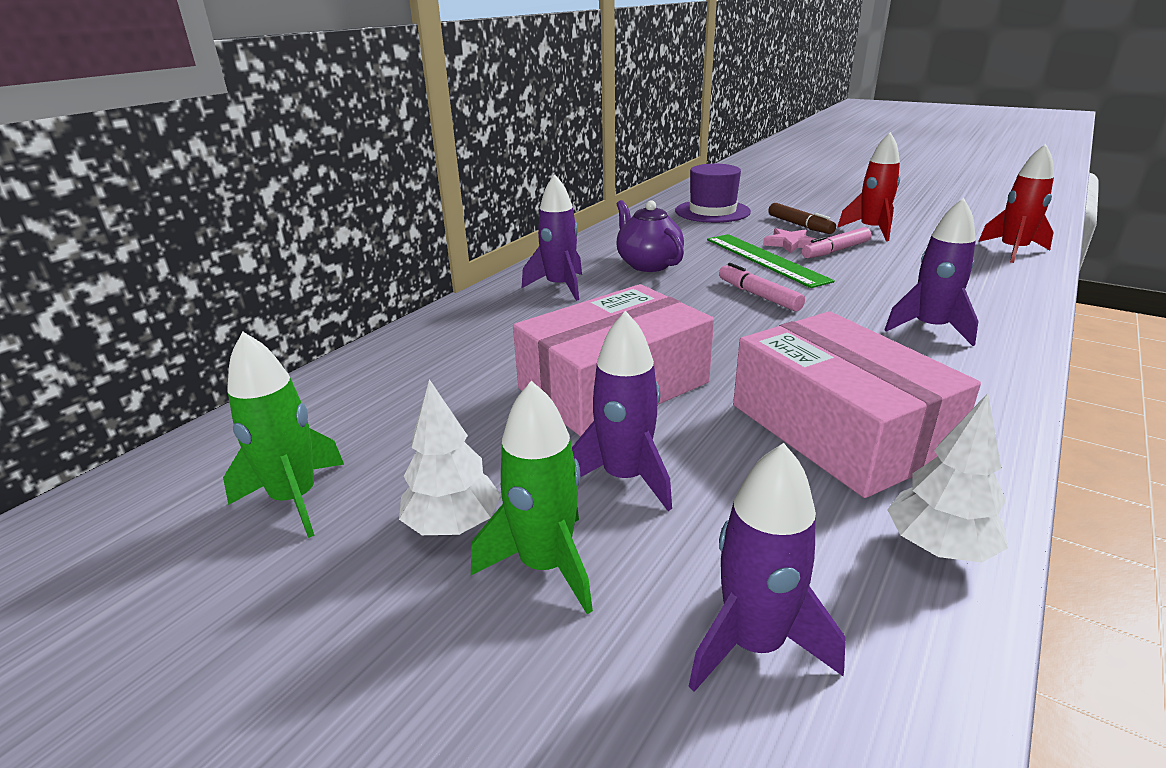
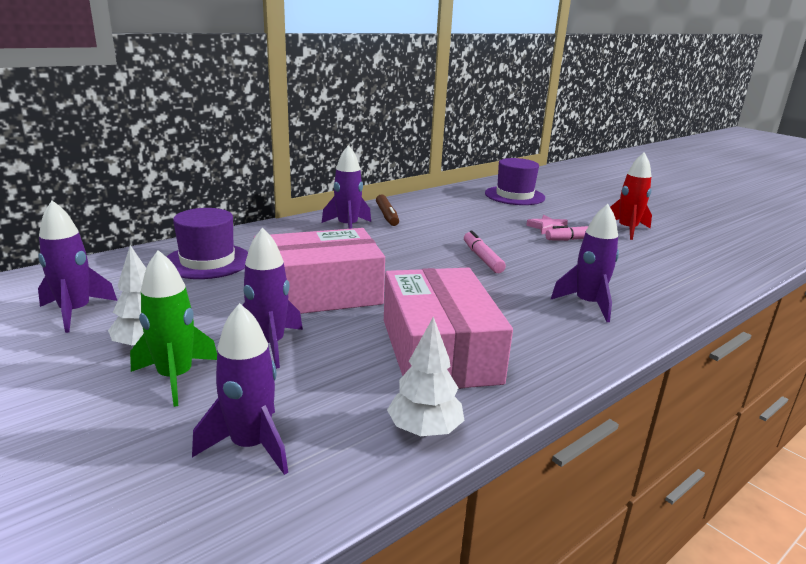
camera: 15 degrees right, 5 degrees down
(295, 499) = (75, 312): green rocket -> purple rocket
(421, 373) = (207, 261): none -> purple hat
(648, 264) = (425, 223): purple teapot -> none
(765, 259) = (516, 235): green ruler -> none
(800, 225) = (572, 216): brown marker -> brown marker (387, 216)
(1012, 251) = (730, 265): red rocket -> none

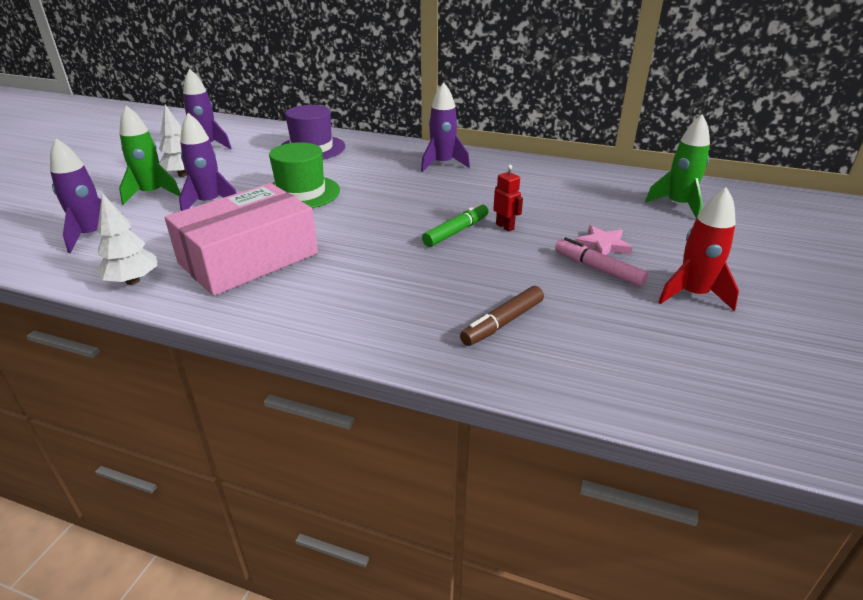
camera: 60 degrees right, 10 degrees up
(318, 293) = (301, 193): pink box -> green hat
(387, 216) = (495, 169): brown marker -> brown marker (502, 323)
(482, 258) = (456, 231): pink marker -> green marker
(492, 242) = (505, 227): none -> red robot
(514, 196) = (678, 205): purple hat -> green rocket
(588, 304) = (411, 306): purple rocket -> none

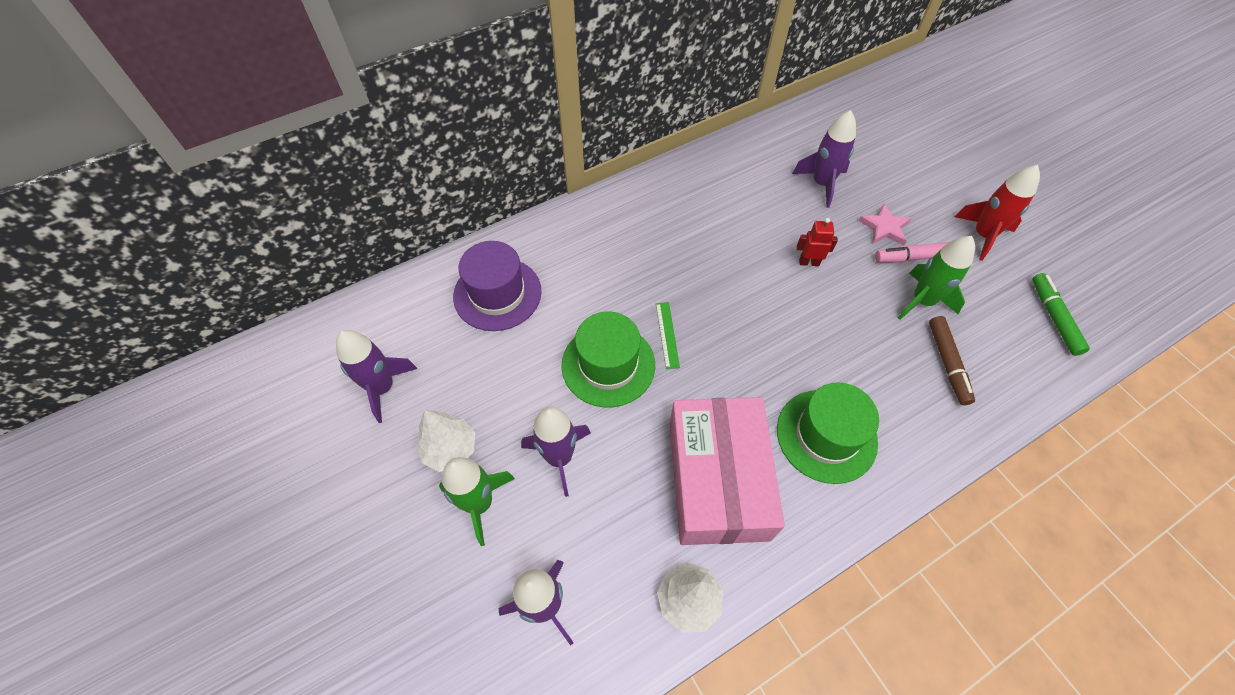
camera: 50 degrees left, 25 degrees up
(341, 288) = (826, 435): none -> green hat
(353, 201) = (667, 335): none -> green ruler
(442, 164) = (647, 219): purple rocket -> purple rocket (821, 184)
(456, 231) = (791, 299): green marker -> green marker (1054, 317)
(678, 205) = (860, 138): green rocket -> green rocket (922, 301)

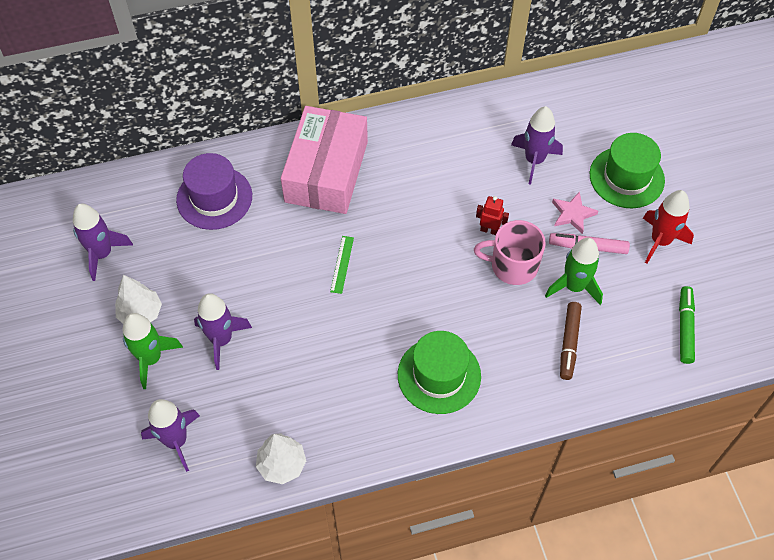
camera: 15 degrees right, 0 degrees up
(608, 365) = (284, 277): green hat -> green hat (626, 177)
(717, 479) = (338, 386): pink box -> pink box (326, 171)
(849, 294) = (513, 265): none -> pink mug

